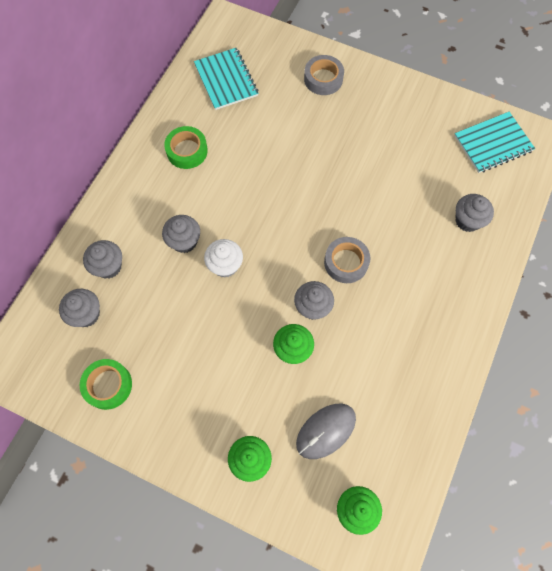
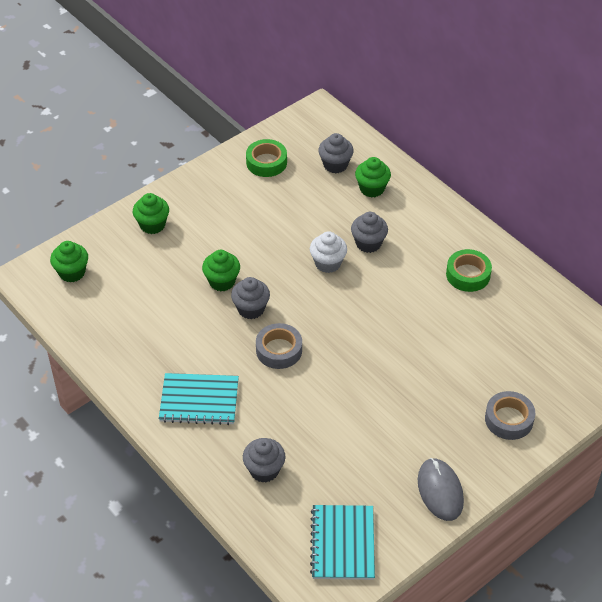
camera: 115 degrees right, 20 degrees down
(108, 266) = (372, 189): grey cupcake -> green cupcake
(226, 80) = (545, 333): turquoise notebook -> turquoise notebook (199, 400)
(326, 431) = (141, 277): grey mouse -> grey mouse (440, 491)

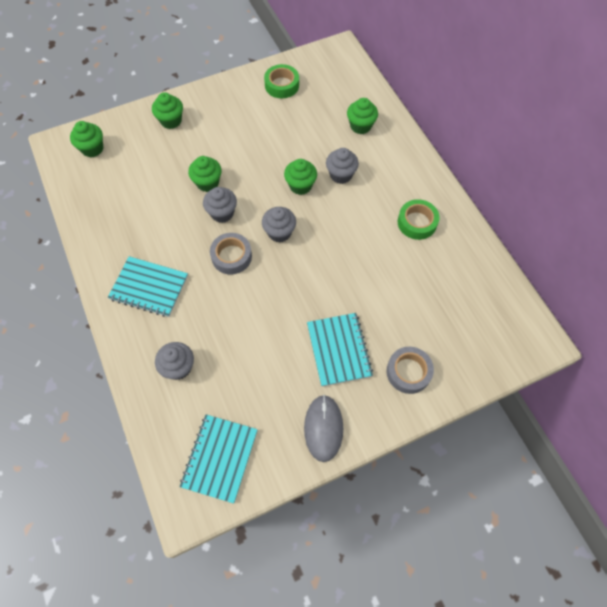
camera: 15 degrees right, 15 degrees up
(328, 263) = (300, 185): white cupcake -> green cupcake
(335, 165) = (337, 99): grey cupcake -> grey cupcake (279, 232)
(429, 415) = (339, 350): none -> turquoise notebook

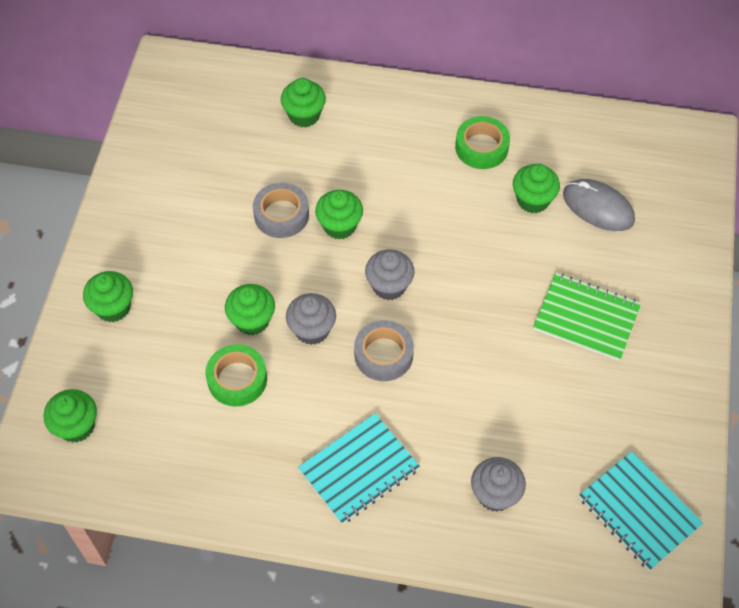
camera: 55 degrees left, 5 degrees down
(282, 85) = (167, 155): green tape -> green tape (237, 379)
(323, 428) = (668, 388): grey mouse -> grey mouse (598, 207)
(339, 350) = (586, 318): turquoise notebook -> green notebook
(341, 175) = (358, 177): grey cupcake -> none
(402, 271) = (533, 200): none -> green cupcake
(408, 372) = (656, 270): grey tape -> grey tape (281, 215)

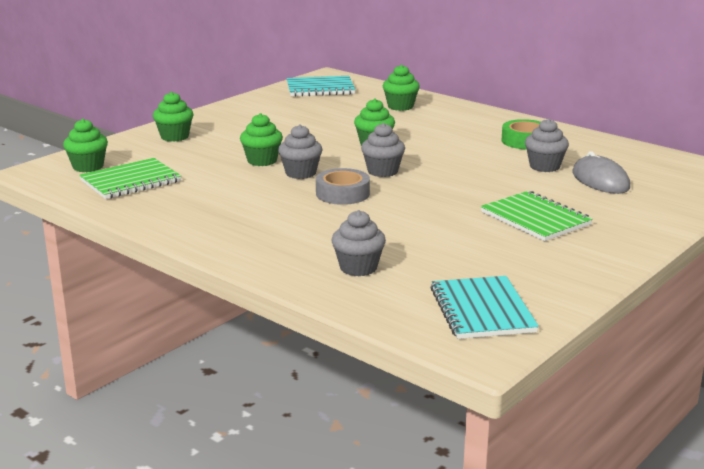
camera: 30 degrees right, 35 degrees down
(151, 435) = (131, 181): none -> green notebook
(237, 379) = (220, 177): green tape -> none
(281, 215) = (336, 133): grey tape -> none
(359, 469) = (260, 230): turquoise notebook -> turquoise notebook (320, 88)
(533, 200) = (544, 166): green cupcake -> grey cupcake

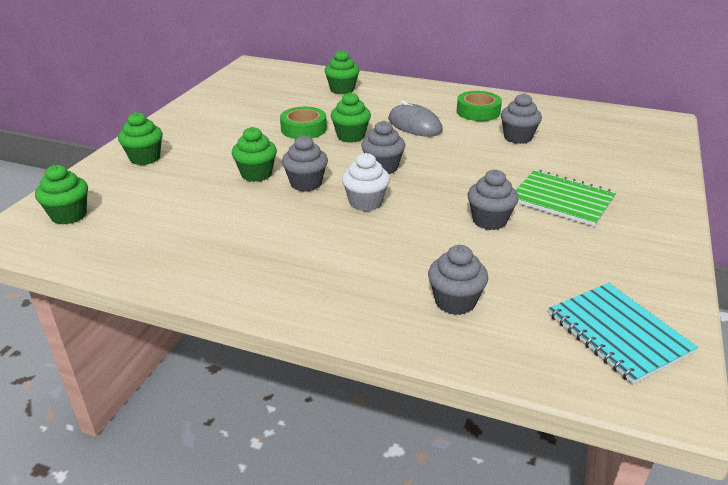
camera: 20 degrees left, 10 degrees up
(131, 181) = (130, 227): green notebook -> none
(320, 88) = (254, 79): turquoise notebook -> none
(334, 133) = (303, 129): none -> green tape
(342, 193) = (365, 202): grey tape -> white cupcake
(446, 222) = (489, 220): none -> grey cupcake
(600, 180) = (575, 145): grey mouse -> grey mouse (414, 125)

